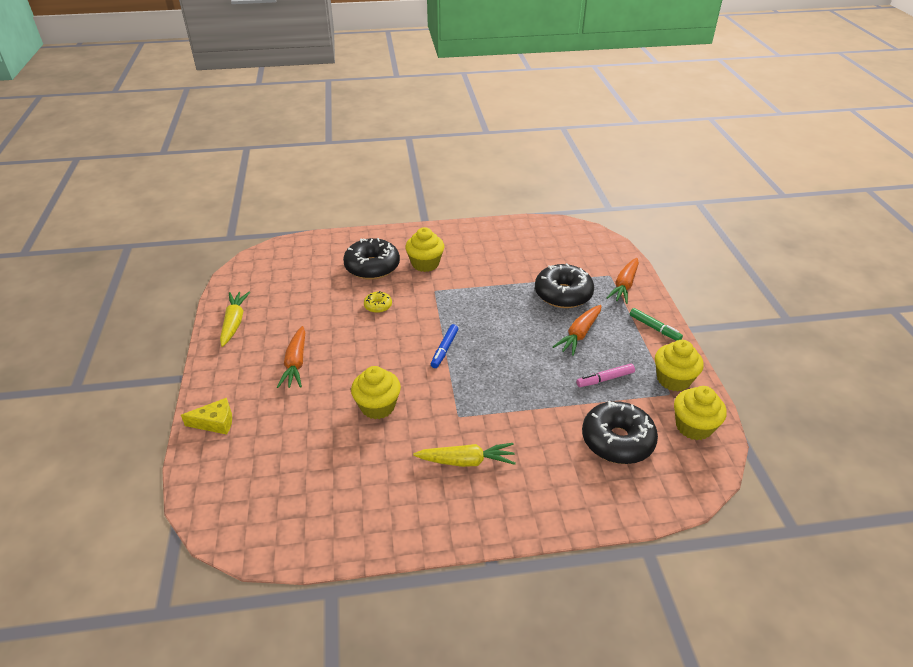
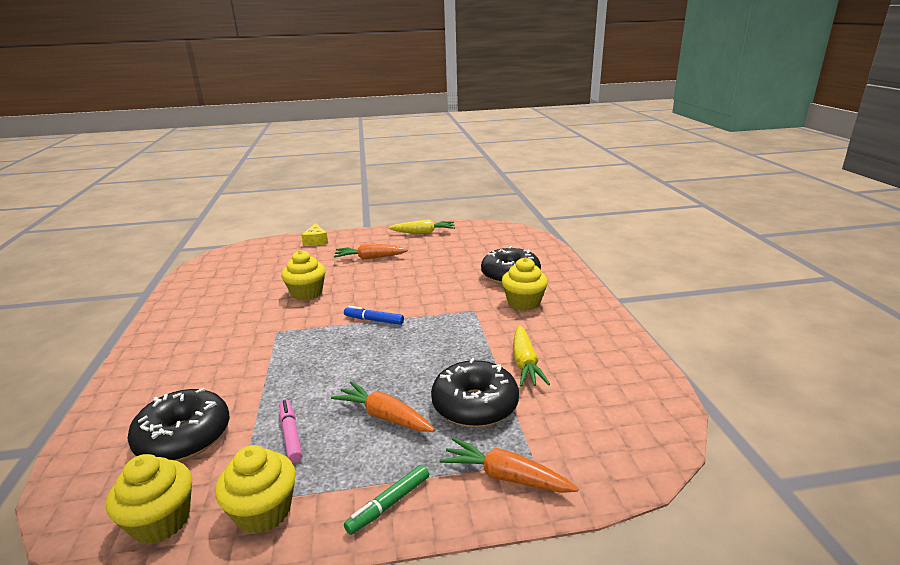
camera: 90 degrees right, 15 degrees down
(378, 306) = (445, 283): yellow donut -> none
(466, 461) = (219, 337): yellow carrot -> yellow carrot (525, 363)

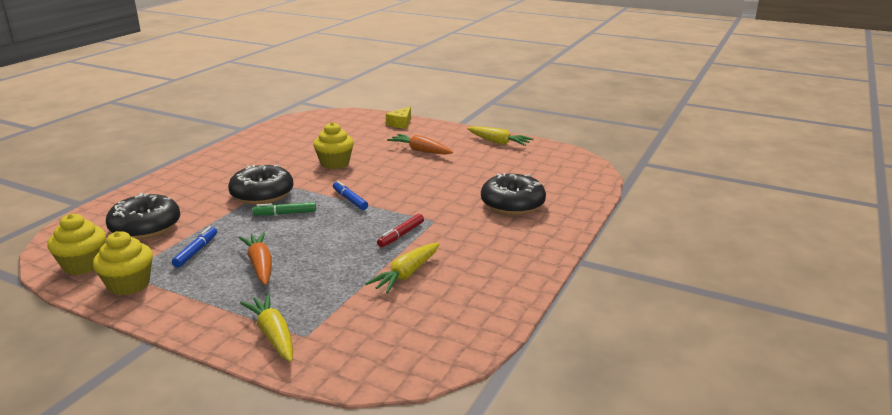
camera: 35 degrees right, 0 degrees up
(291, 435) = (196, 251): pink marker -> blue marker
(389, 504) = (189, 314): green marker -> green marker (285, 213)
(467, 333) = (401, 235): none -> red marker
(475, 405) = (325, 285): black donut -> black donut (262, 194)
(505, 476) = (273, 335): orange carrot -> yellow carrot
(523, 303) = (485, 230): yellow cupcake -> none

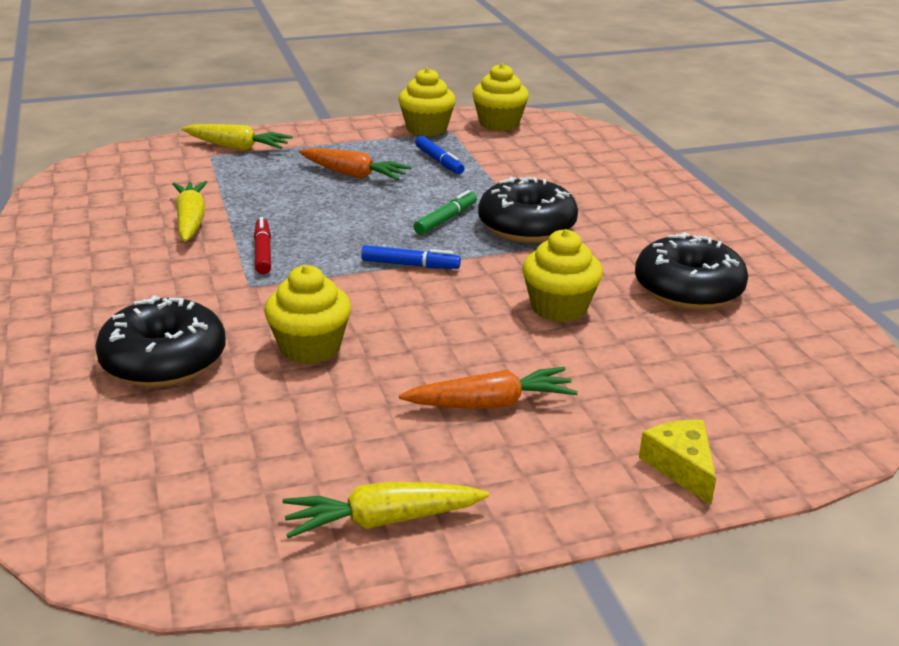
camera: 135 degrees right, 5 degrees up
(145, 227) = (539, 157): black donut -> black donut (688, 289)
(449, 187) = (310, 347): none -> yellow cupcake

